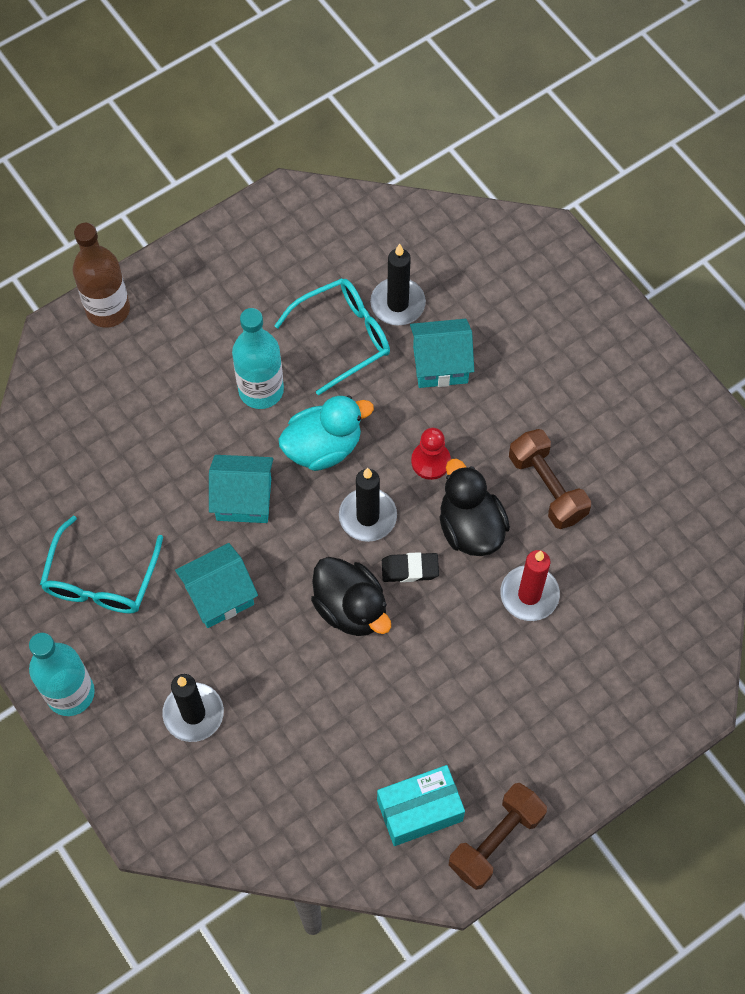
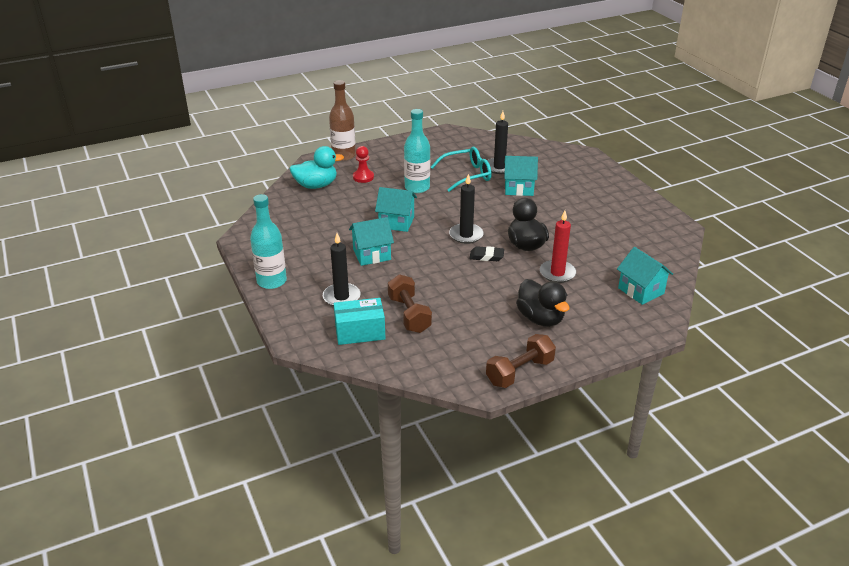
camera: 10 degrees right, 30 degrees down
(101, 579) = (306, 242): turquoise glasses -> none
(323, 447) = (446, 209): turquoise duck -> turquoise duck (316, 185)
(351, 608) = (448, 267): black duck -> black duck (540, 318)
(419, 810) = (472, 353): turquoise box -> turquoise box (360, 332)
(430, 461) = (507, 220): red pawn -> red pawn (363, 177)
(547, 487) = (573, 235): brown dumbbell -> brown dumbbell (409, 314)
(664, 618) = (641, 291): none -> turquoise house

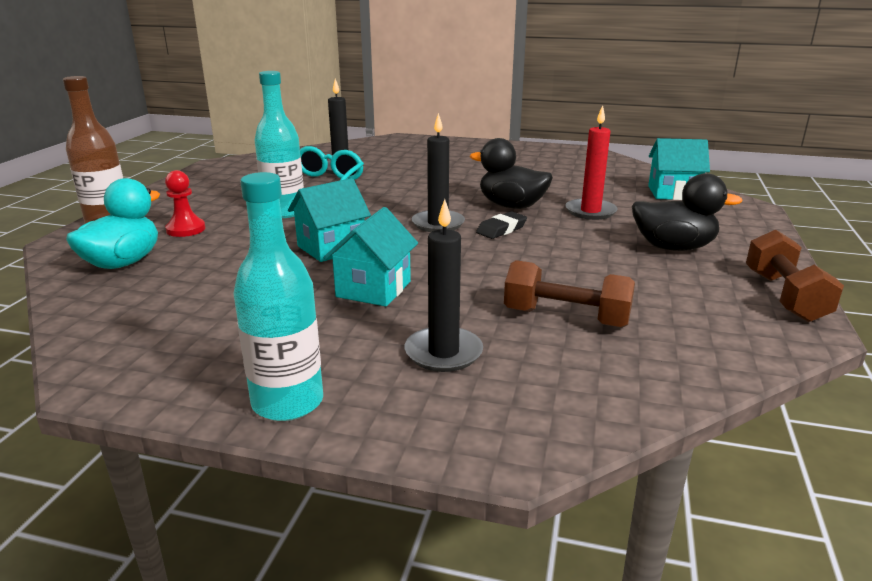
camera: 50 degrees left, 10 degrees down
(360, 332) = (565, 374): turquoise box -> none
(519, 188) = (398, 175): turquoise house -> none

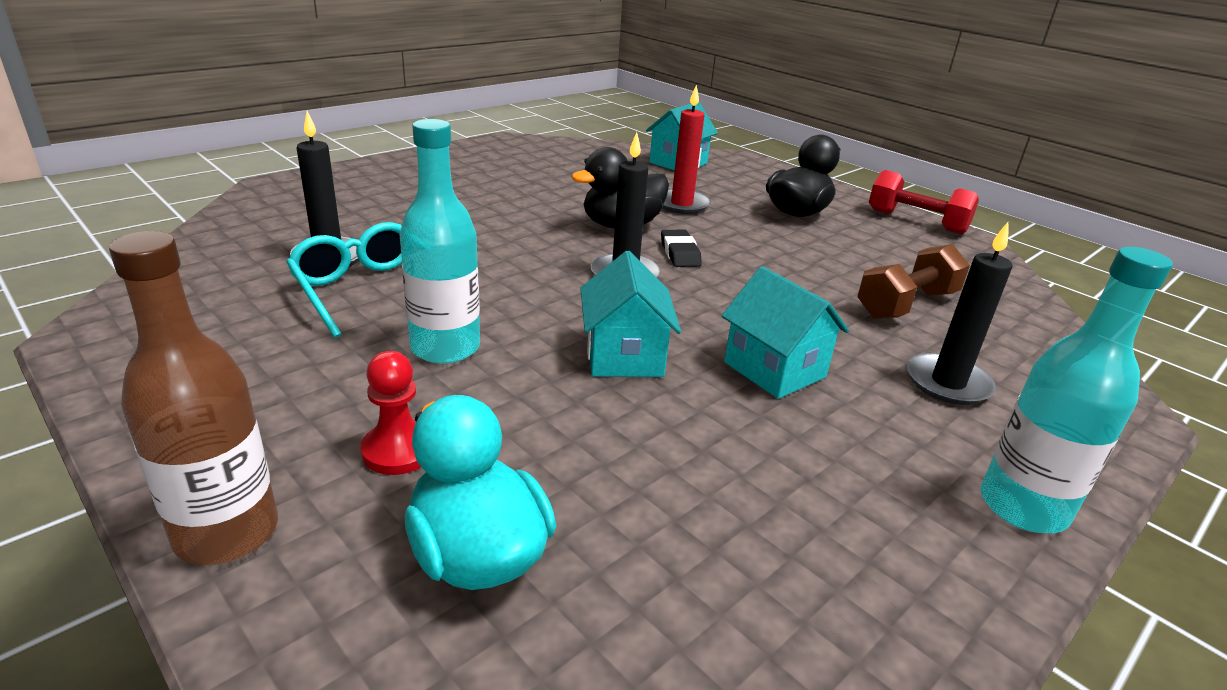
camera: 60 degrees left, 5 degrees up
(784, 296) = (916, 222): brown dumbbell -> red dumbbell

